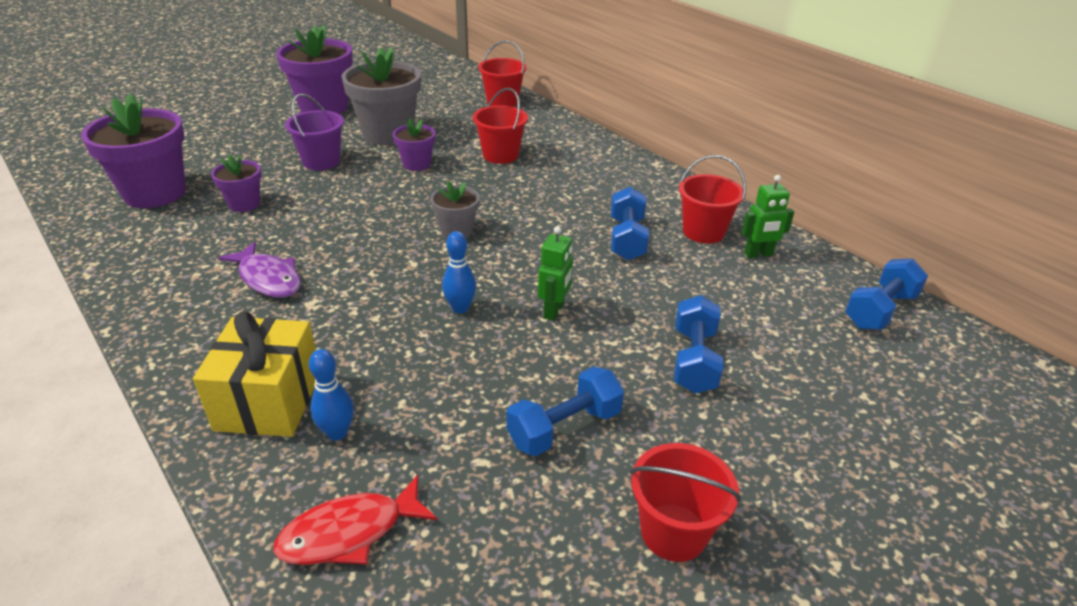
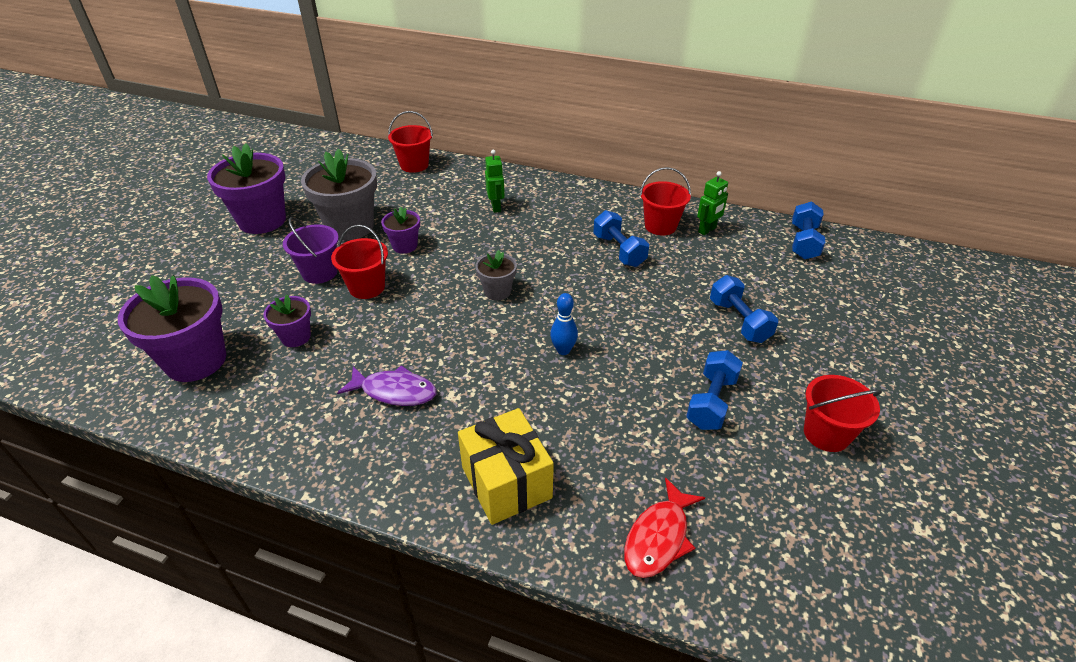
camera: 30 degrees left, 5 degrees up
(337, 433) = (579, 479): blue bowling pin -> none
(500, 155) = (463, 214): red bucket -> red bucket (367, 287)
(554, 311) = (626, 324): green robot -> green robot (496, 207)

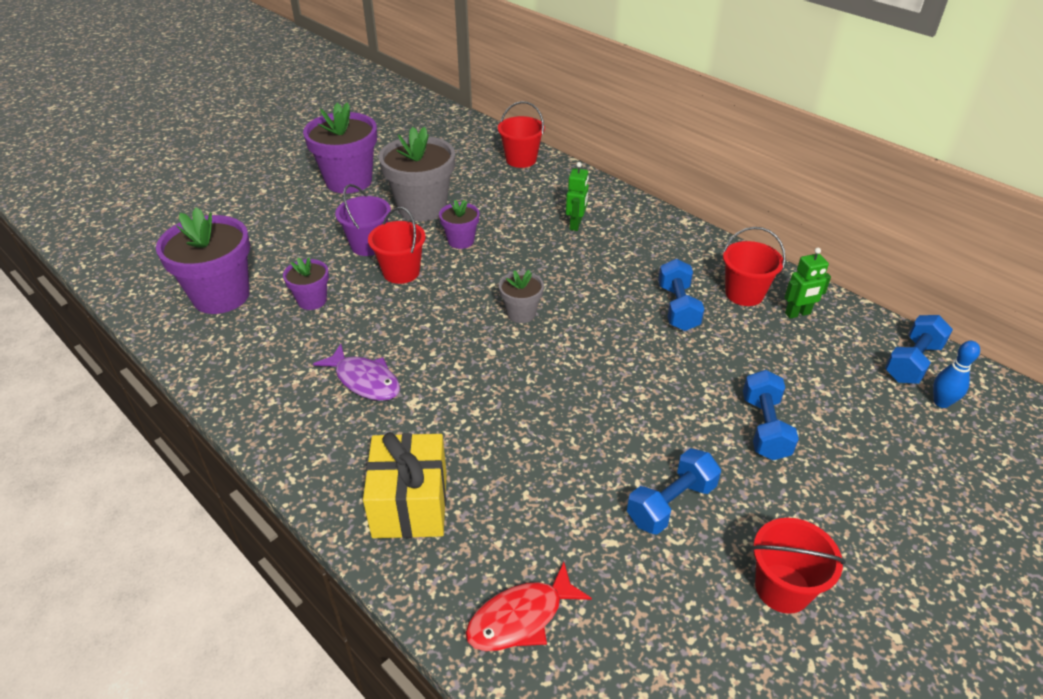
camera: 25 degrees right, 0 degrees up
(563, 350) = (548, 395): blue bowling pin -> blue bowling pin (941, 402)

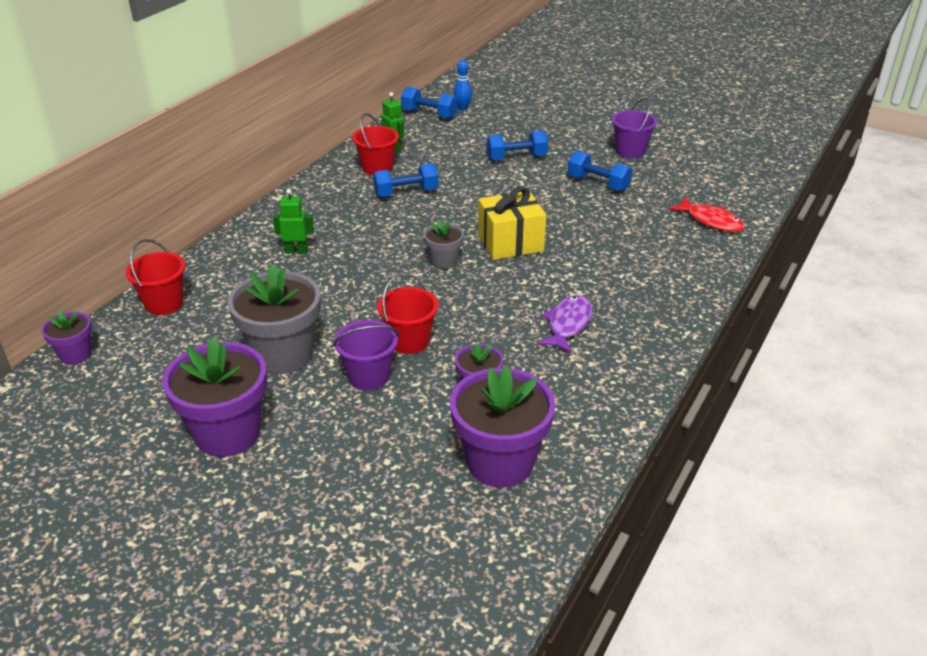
camera: 105 degrees left, 5 degrees down
(410, 504) = (668, 274): yellow gift -> yellow gift (510, 243)
(461, 241) = (343, 314): purple flower pot -> purple flower pot (76, 355)
(782, 588) = (630, 151): red bucket -> purple bucket

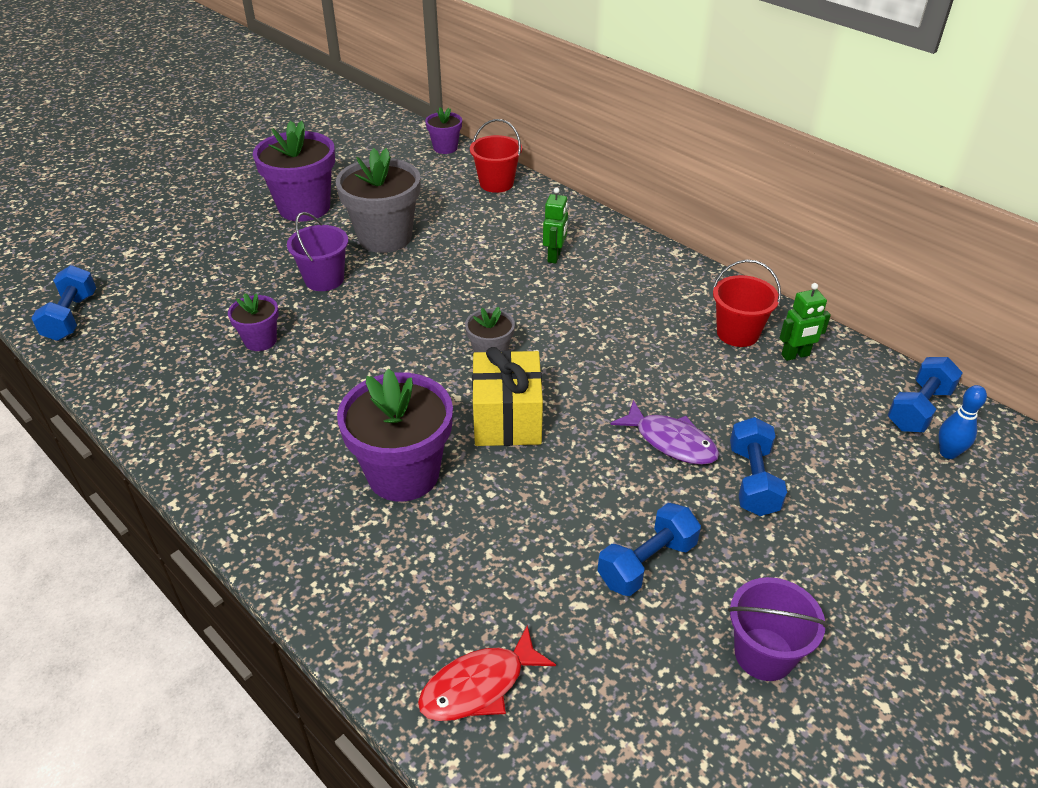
camera: 105 degrees right, 5 degrees up
(406, 193) = (663, 349): blue dumbbell -> blue dumbbell (71, 317)
(409, 341) = (359, 309): red bucket -> none
(500, 462) = (160, 335): purple flower pot -> purple flower pot (403, 474)
(568, 324) = (316, 429): purple fish -> purple fish (671, 441)

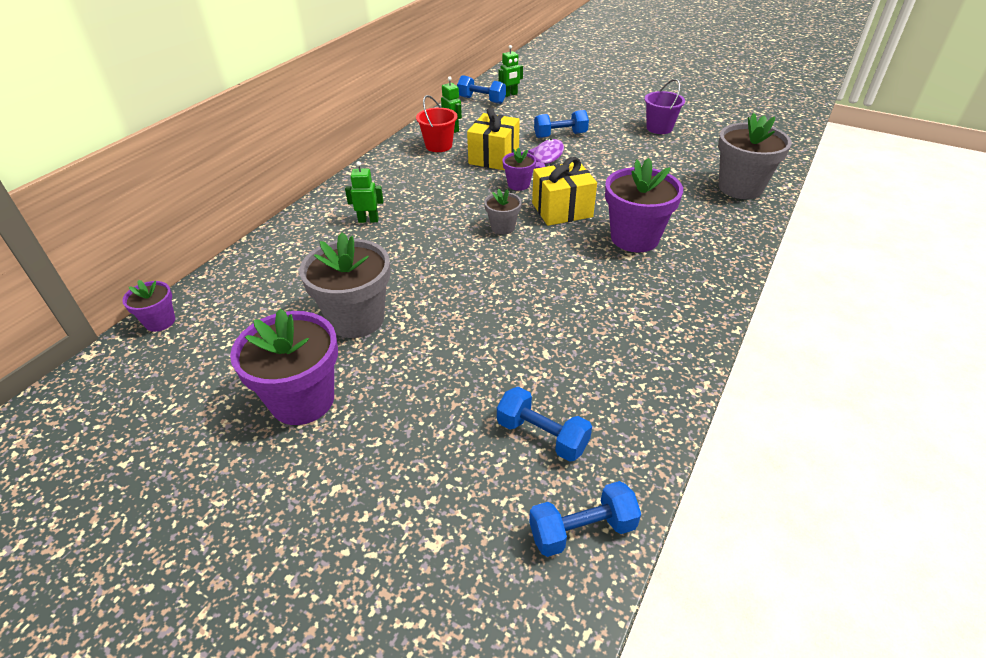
camera: 105 degrees left, 0 degrees up
(260, 341) = (544, 350): purple flower pot -> purple flower pot (518, 184)
(324, 279) = (438, 339): purple bucket -> none
(479, 685) = (740, 187): red fish -> grey flower pot
(496, 183) = (246, 270): red bucket -> none
(647, 563) = (634, 156): blue dumbbell -> blue dumbbell (542, 435)
(686, 383) = (494, 157): none -> yellow gift
(948, 453) = (510, 95): blue bowling pin -> green robot

